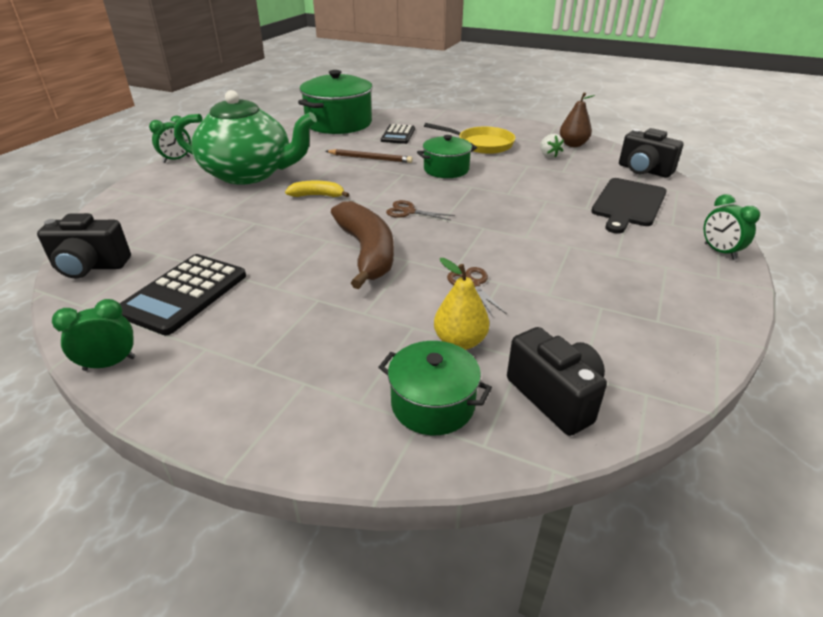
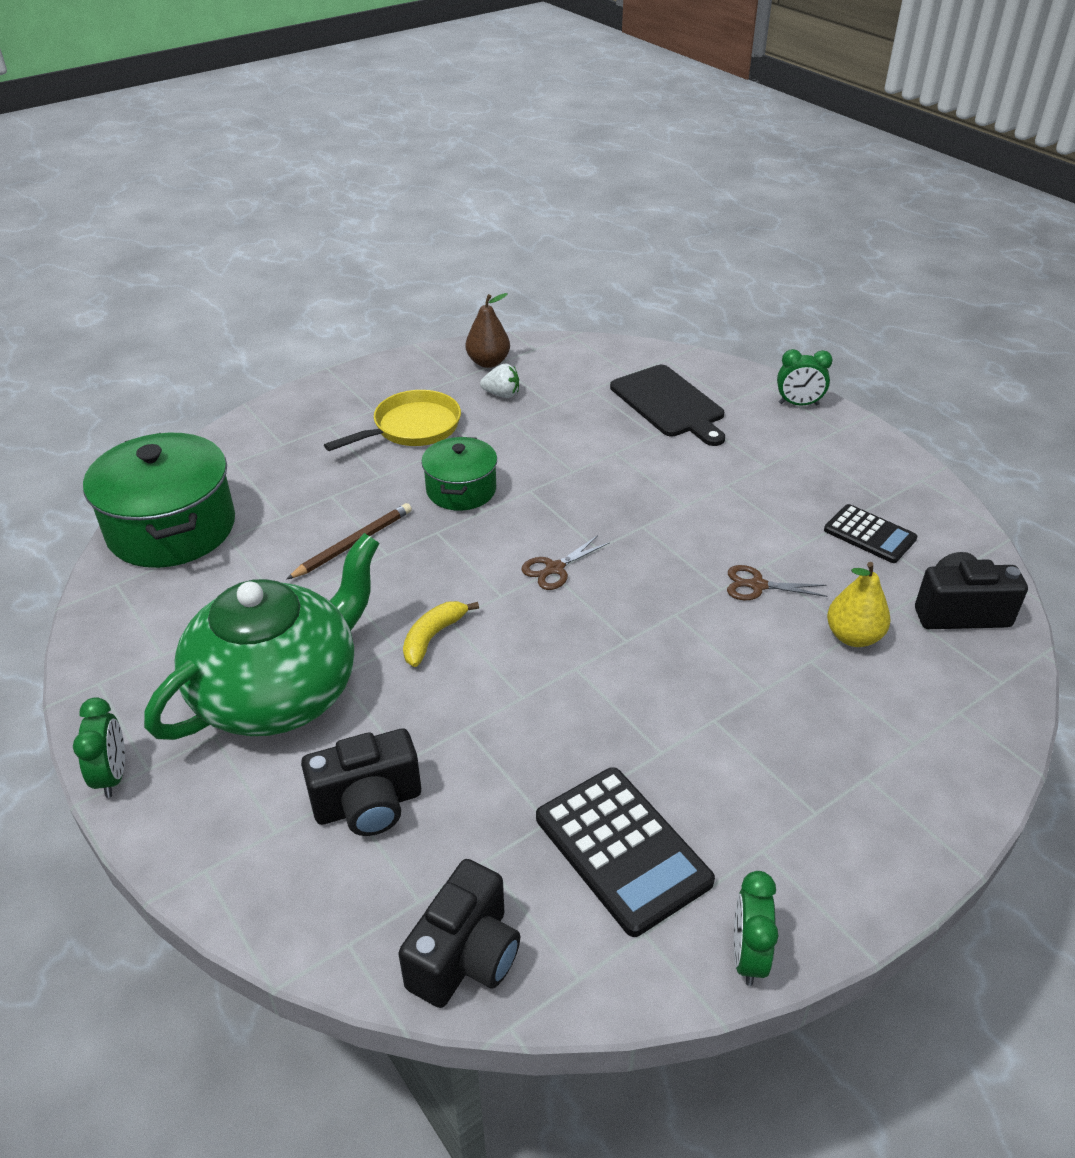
camera: 60 degrees left, 5 degrees up
(366, 252) = (632, 642): brown banana -> none
(398, 135) = (294, 486): black calculator -> black calculator (869, 534)
(433, 404) = (938, 693): green pot -> none
(643, 170) = (603, 353): black camera -> black camera (368, 804)

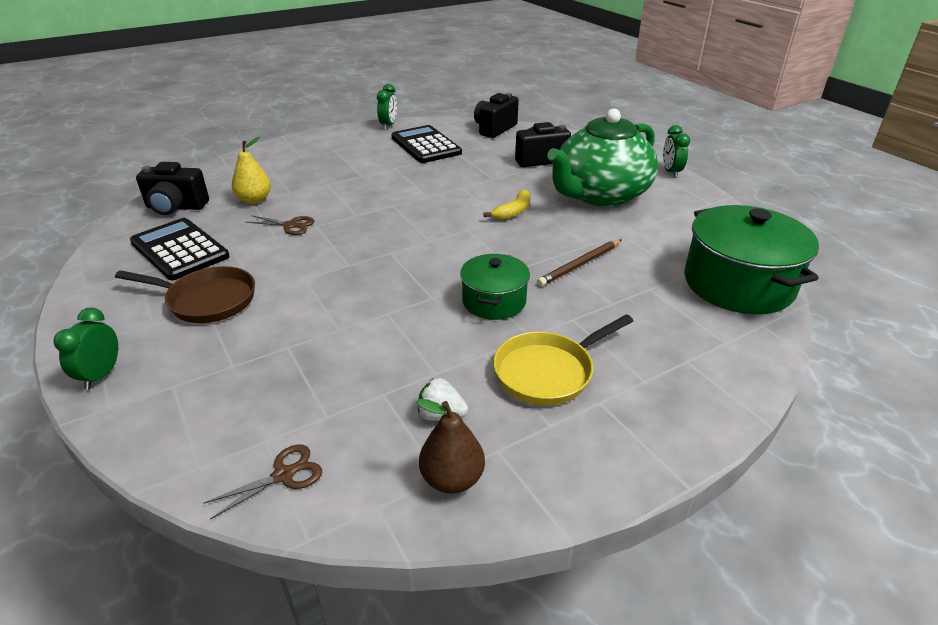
camera: 175 degrees left, 5 degrees down
(555, 568) = (426, 241): brown scissors -> brown scissors (283, 475)
(669, 403) = (246, 386): black cutting board -> none
(771, 472) = (207, 300): none -> brown pan
(798, 404) = (101, 375): green clock -> green clock turned 90 degrees counterclockwise
(869, 534) = (180, 250): black calculator -> black calculator, size x1.58

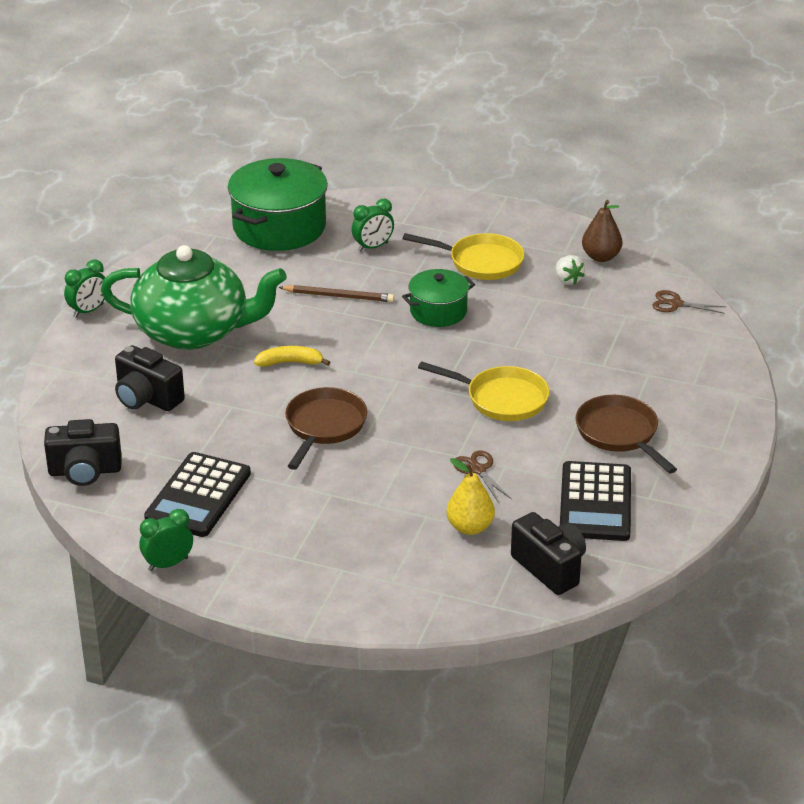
camera: 130 degrees left, 0 degrees up
(101, 375) = (732, 417): green clock -> green clock (373, 247)
(337, 271) = (502, 399): none -> yellow pan
(424, 196) = (324, 426): none -> brown pan

